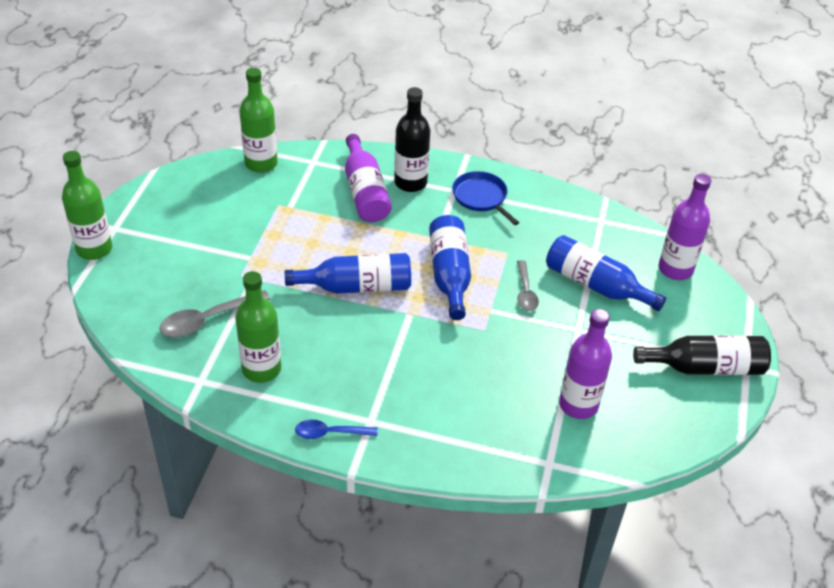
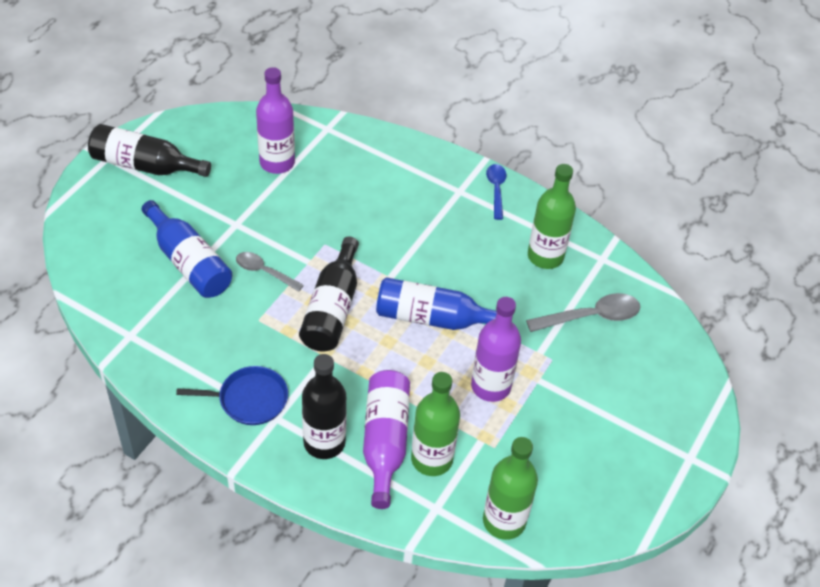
camera: 165 degrees left, 5 degrees up
(94, 249) = (711, 432): green bottle -> green bottle (432, 459)
(330, 433) = (496, 190): blue spoon -> blue spoon turned 105 degrees counterclockwise
(449, 275) = (332, 309): blue bottle -> black bottle
(481, 197) = (249, 399): blue pan -> blue pan turned 75 degrees counterclockwise
(525, 292) = (264, 272): grey spoon -> grey spoon turned 75 degrees counterclockwise
(675, 269) = (95, 259): purple bottle -> purple bottle (490, 386)

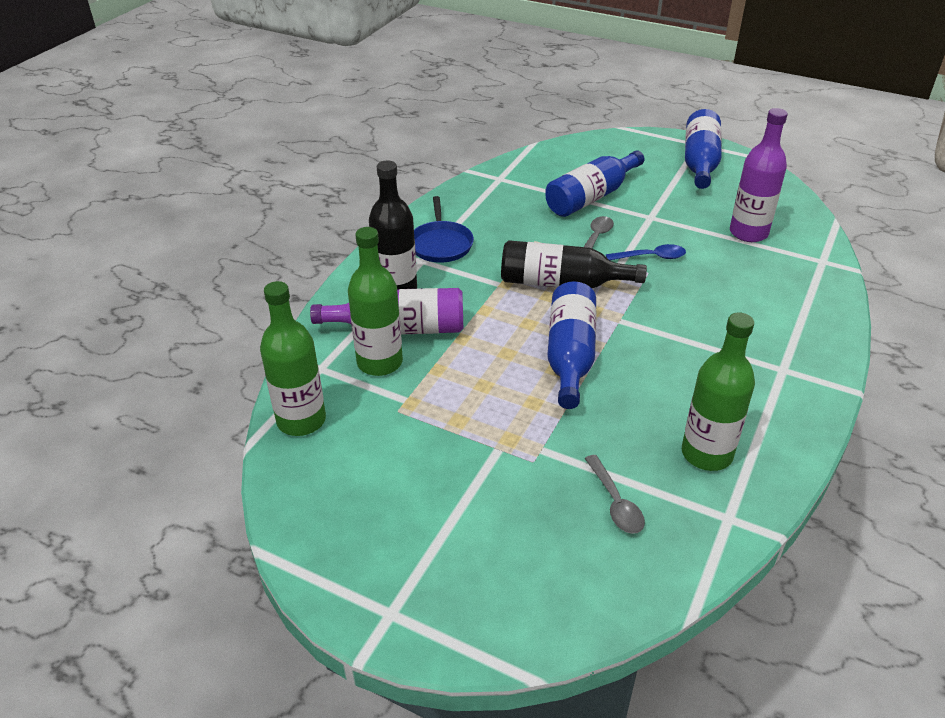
camera: 90 degrees right, 10 degrees down
(145, 165) = (700, 162): black bottle -> blue bottle
(490, 386) = (481, 405): purple bottle -> none
(496, 190) = (804, 403): blue spoon -> blue spoon (651, 257)
(591, 317) = (615, 502): grey spoon -> grey spoon, size x0.66

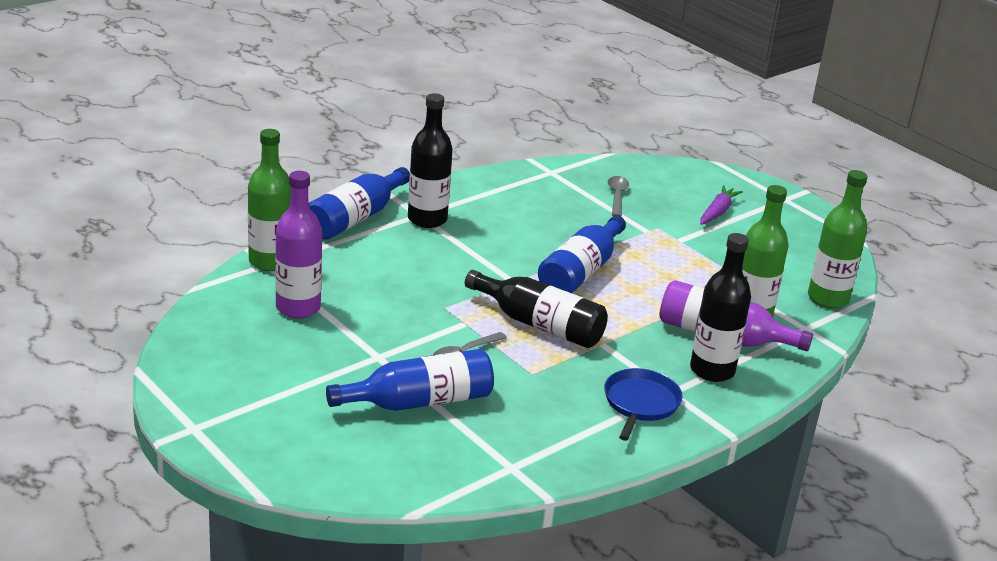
camera: 160 degrees left, 10 degrees down
(475, 529) = (717, 212): none -> purple carrot
(651, 257) = (426, 319): blue spoon -> none
(700, 162) = (231, 401): blue bottle -> blue bottle (355, 218)
(706, 454) = (533, 196): green bottle -> green bottle (270, 261)
(769, 366) = (427, 219): none -> black bottle

